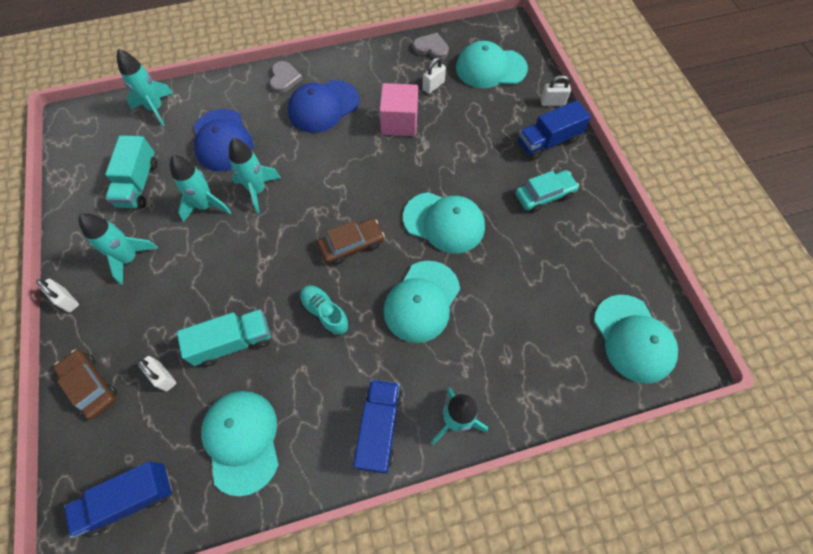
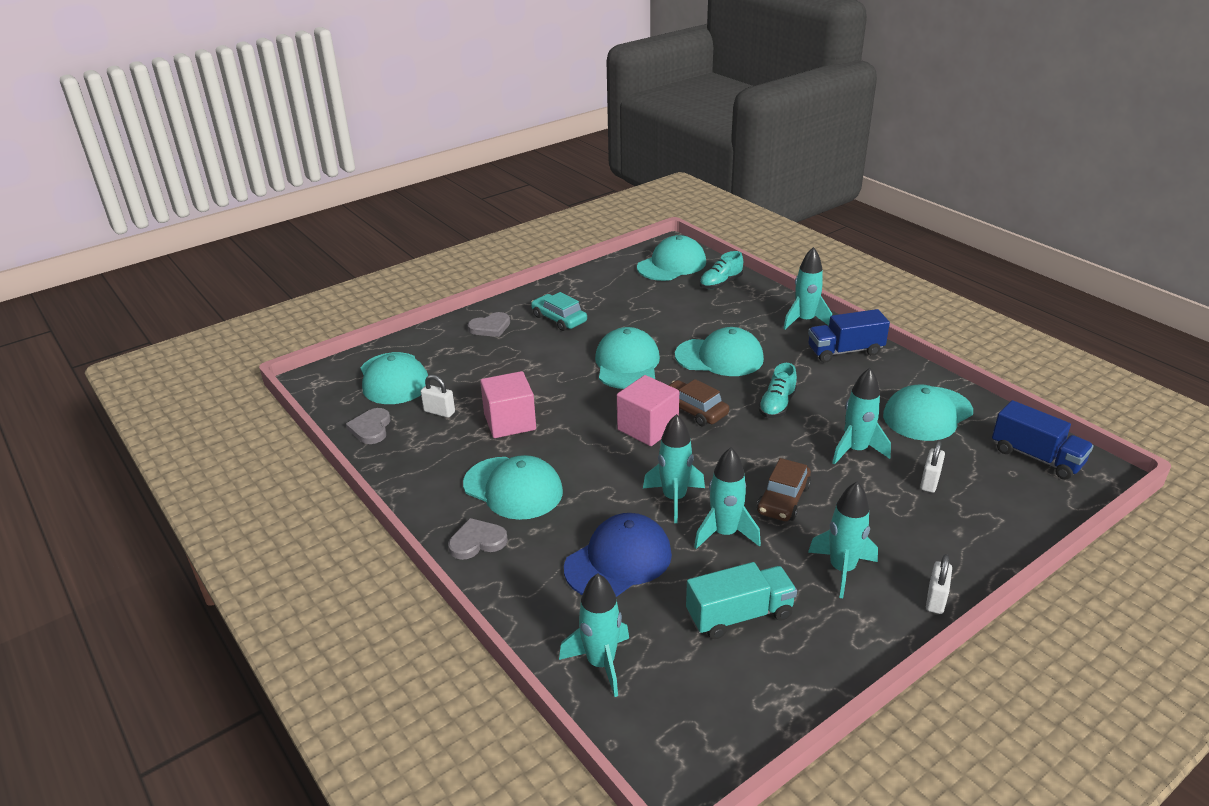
camera: 110 degrees left, 30 degrees down
(91, 386) = (990, 529): brown car -> brown car (783, 499)
(233, 342) = (856, 450): turquoise truck -> turquoise rocket
(323, 106) = (513, 488): blue cap -> turquoise cap
(346, 204) = (647, 428): none -> pink cube
(548, 141) = (490, 327): blue truck -> grey heart
(552, 102) = (433, 333): white padlock -> none
(571, 372) = (720, 283): none -> turquoise shoe

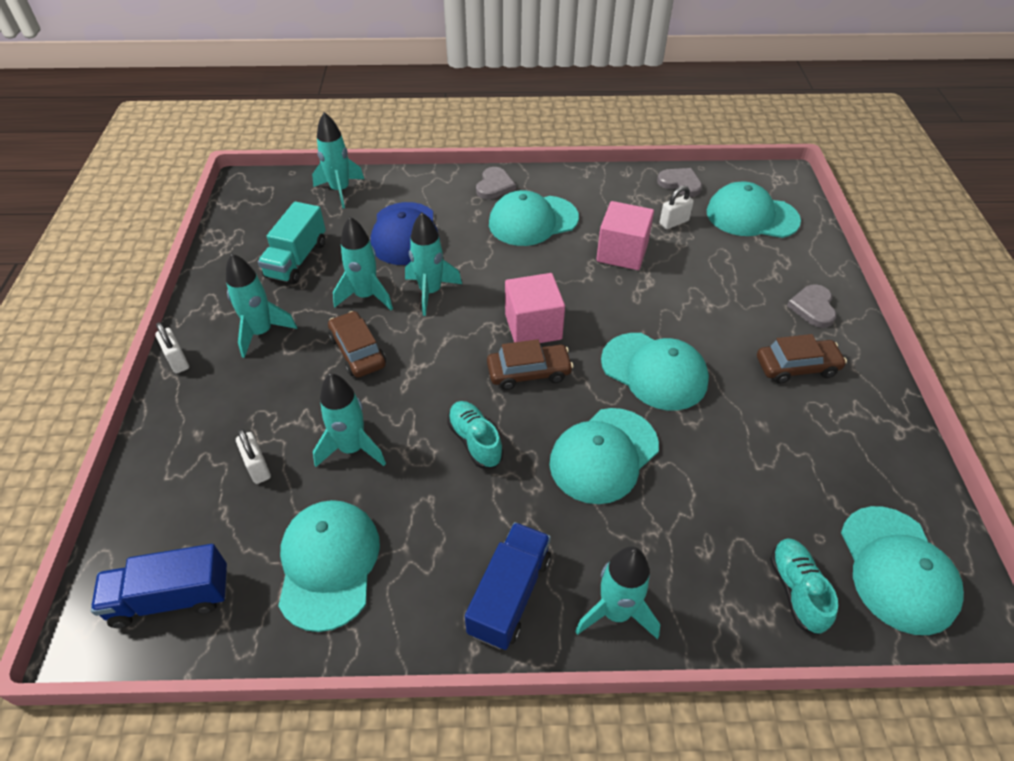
camera: 125 degrees right, 15 degrees up
(559, 319) = (796, 367): turquoise car -> brown car

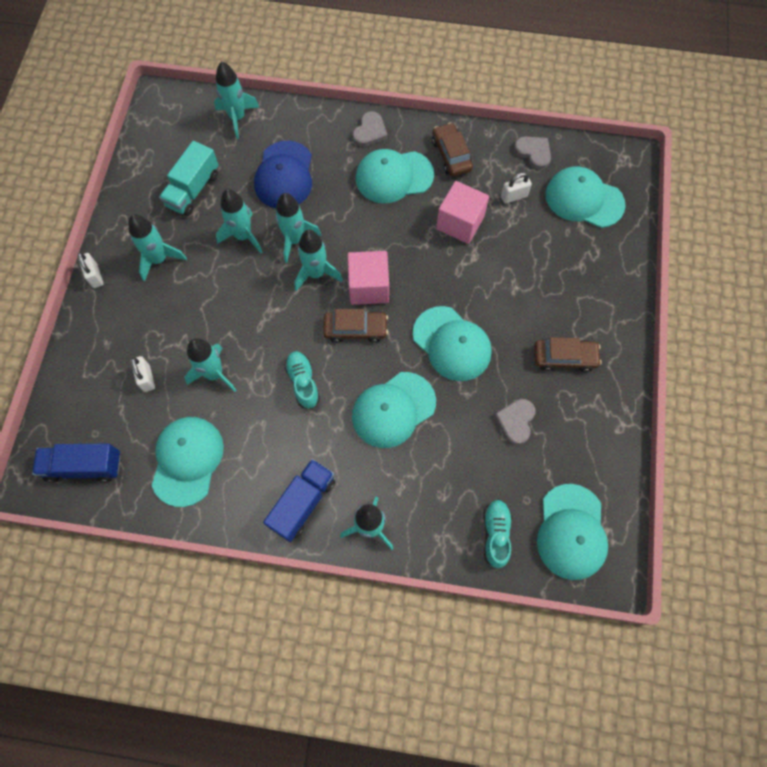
camera: 10 degrees right, 20 degrees up
(358, 351) = (230, 289): brown car -> brown car (451, 155)
(464, 322) = (316, 273): none -> turquoise rocket
(813, 307) = (599, 304): grey heart -> grey heart (516, 421)

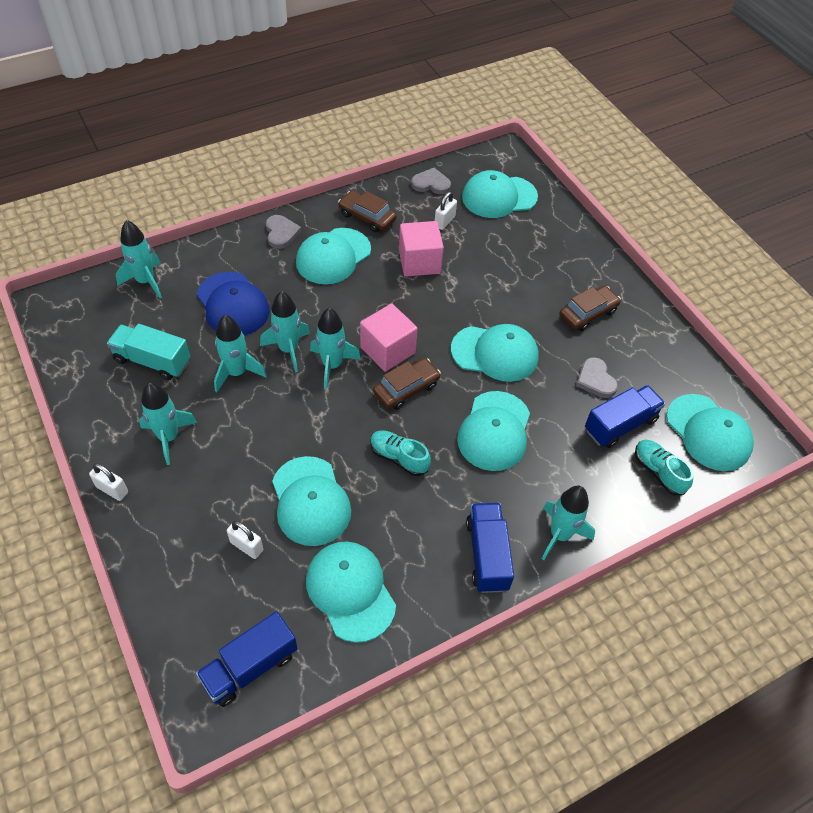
camera: 40 degrees left, 15 degrees down
(193, 190) = (152, 361): turquoise truck -> turquoise truck turned 120 degrees clockwise
(214, 374) = (310, 501): turquoise rocket -> turquoise cap
(500, 473) = (620, 425): none -> blue truck

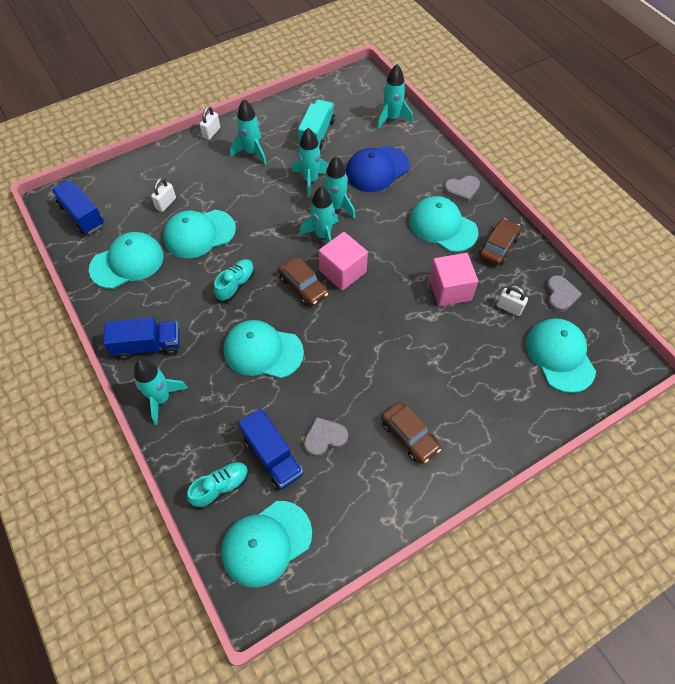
camera: 90 degrees right, 5 degrees up
(495, 353) = (348, 351): turquoise cap -> none

